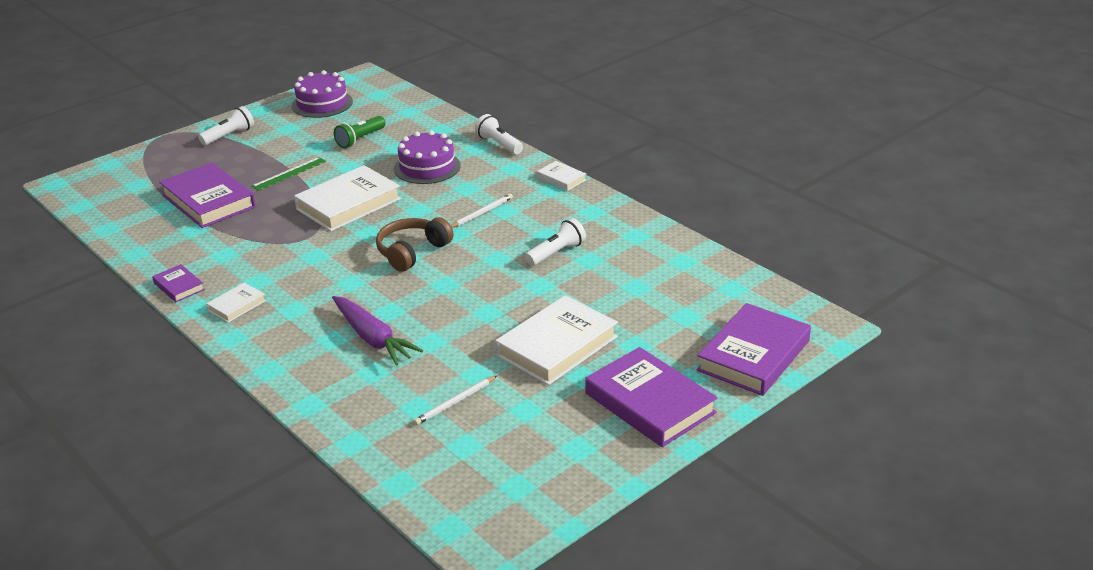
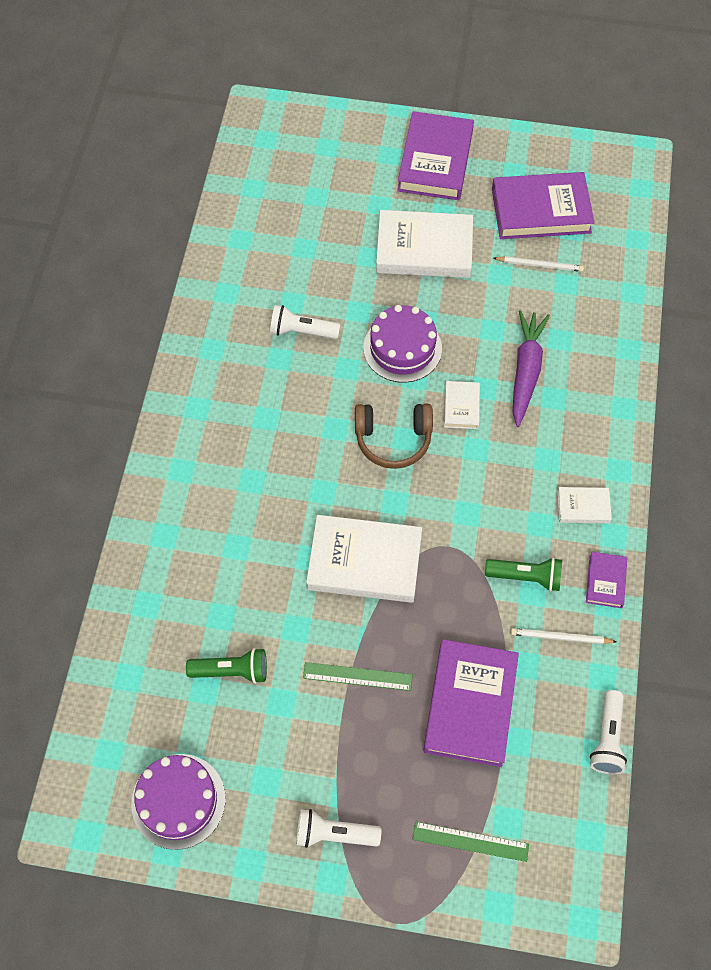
camera: 130 degrees left, 30 degrees up
(150, 170) = (470, 841): none -> green ruler
(237, 257) = (526, 577): none -> green flashlight
(427, 167) = (239, 550): purple cake -> purple cake (402, 348)
(482, 213) = (285, 433): white pencil -> white pencil (560, 637)
(499, 144) = (140, 519): white flashlight -> white flashlight (607, 738)
(561, 179) = (170, 412): white book -> white book (461, 407)
(754, 355) = (330, 134): purple book -> purple book (541, 210)

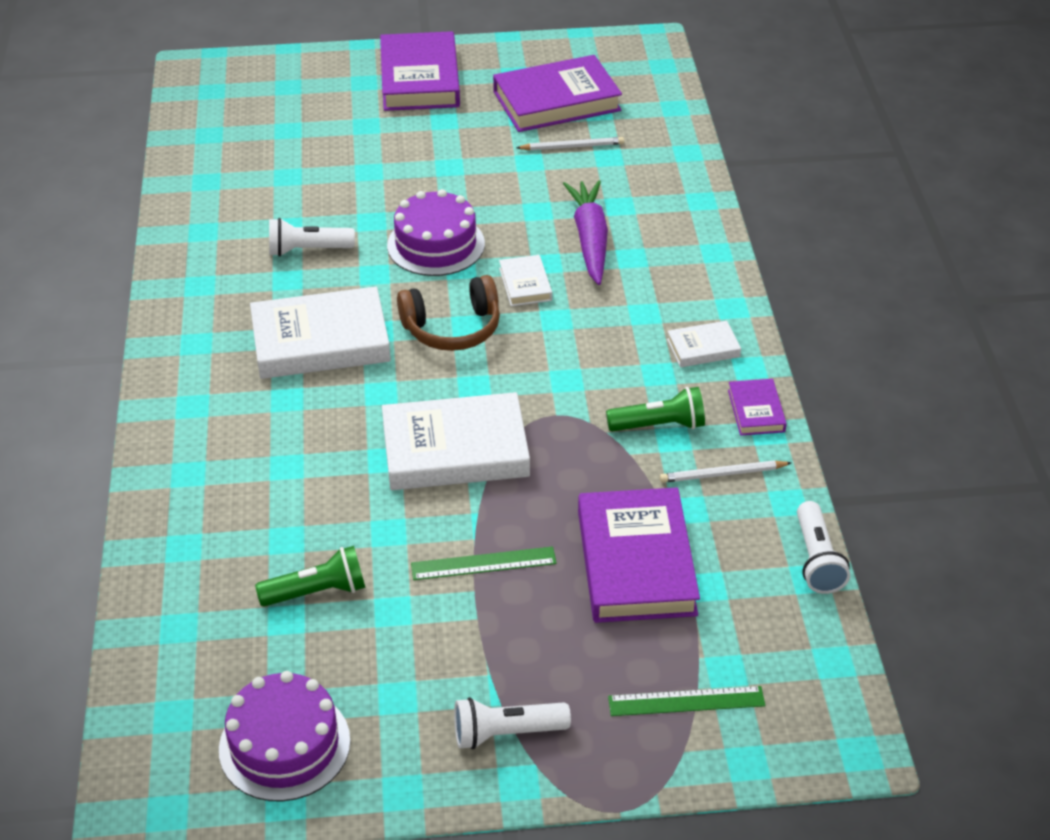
camera: 15 degrees left, 20 degrees down
(424, 249) = (432, 155): white book -> white book (320, 341)

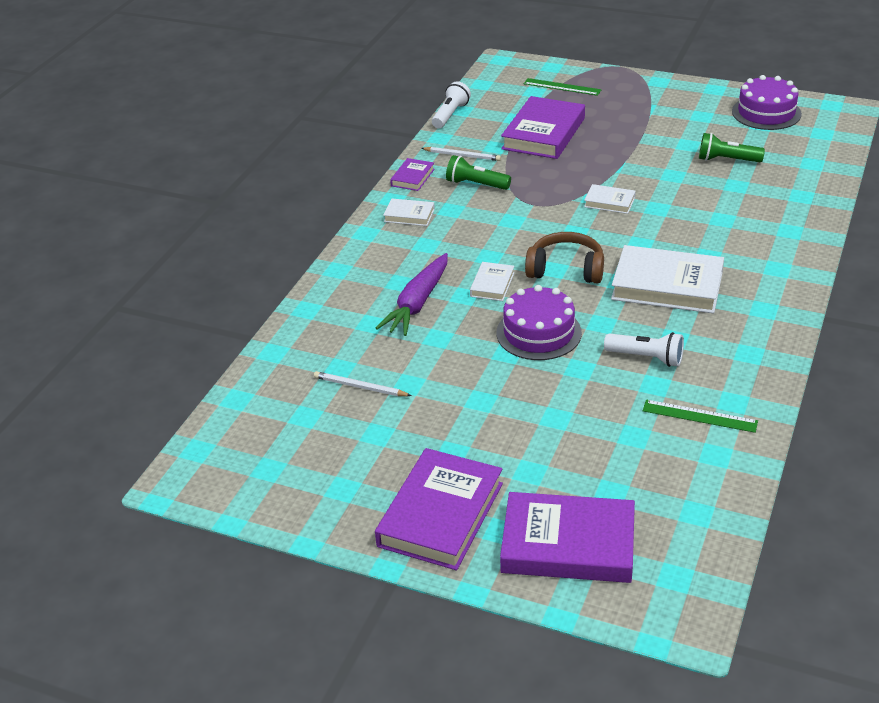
camera: 150 degrees left, 5 degrees down
(455, 450) = (609, 202): white book -> white book, size x0.49
(483, 563) = (626, 151): green ruler -> green ruler (699, 416)
(506, 733) = (655, 95): white flashlight -> none
(556, 101) = (331, 440): purple book -> purple book (568, 544)

